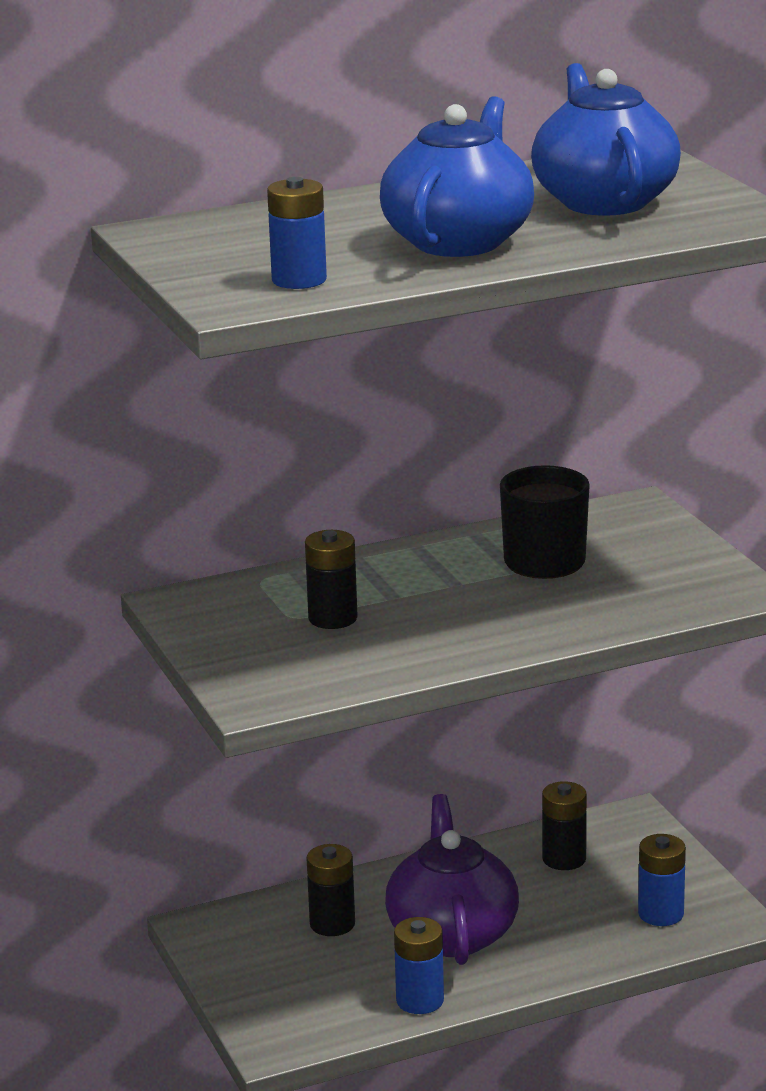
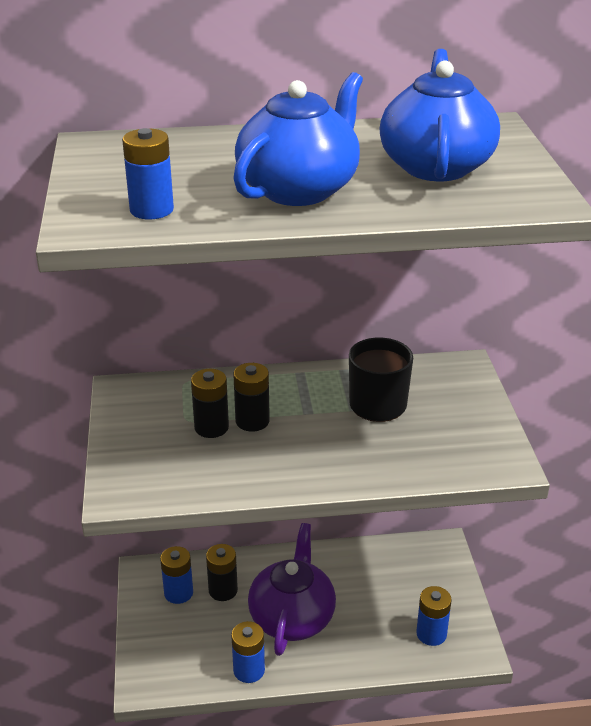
camera: 15 degrees right, 10 degrees up
(266, 939) = (178, 593): none -> blue battery
(564, 859) = (386, 571): black battery -> black battery (252, 421)

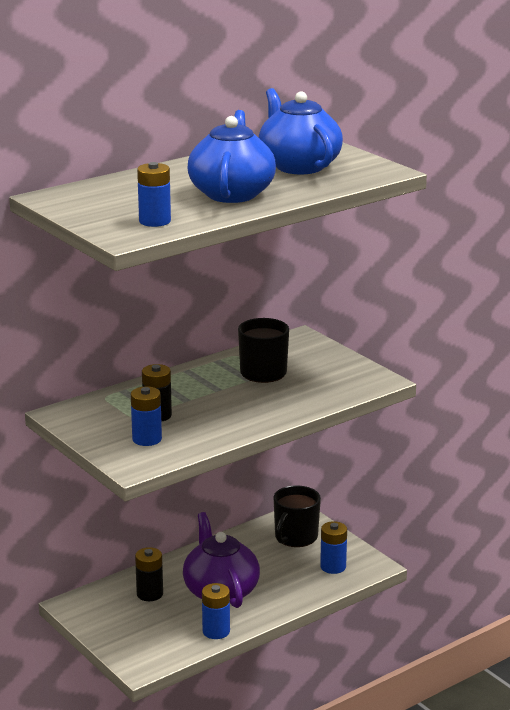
camera: 30 degrees left, 10 degrees down
(178, 593) = (114, 607): blue battery -> blue battery (147, 439)
(252, 421) = (183, 404): black battery -> none
(419, 575) = (295, 537): none -> black mug

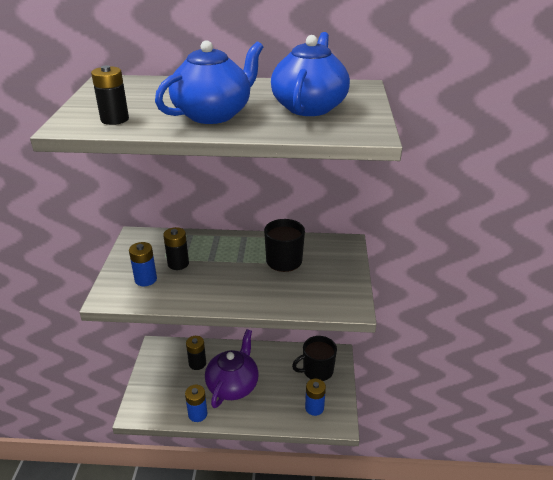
camera: 40 degrees right, 10 degrees up
(155, 221) = (115, 119): blue battery -> black battery

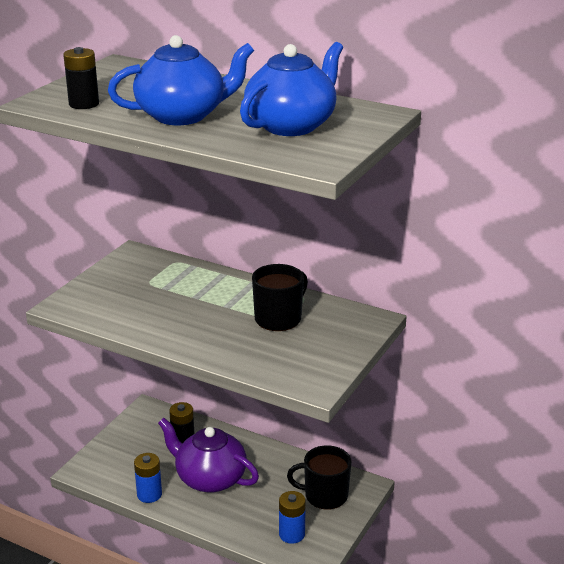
camera: 25 degrees right, 5 degrees down
(146, 279) = (111, 299): blue battery -> none
(178, 264) = (157, 292): black battery -> none
(233, 385) = (209, 478): purple teapot -> purple teapot turned 105 degrees counterclockwise

